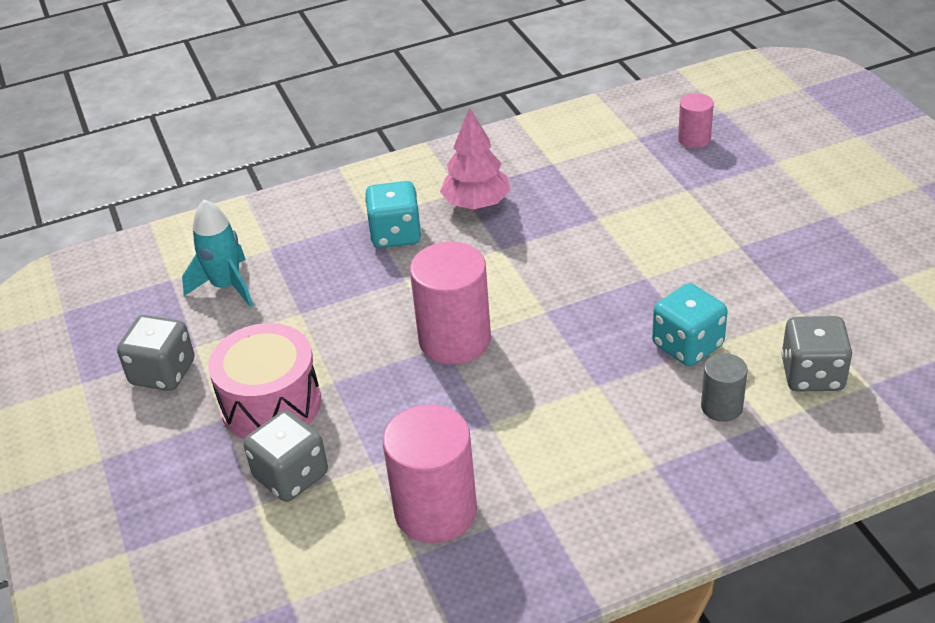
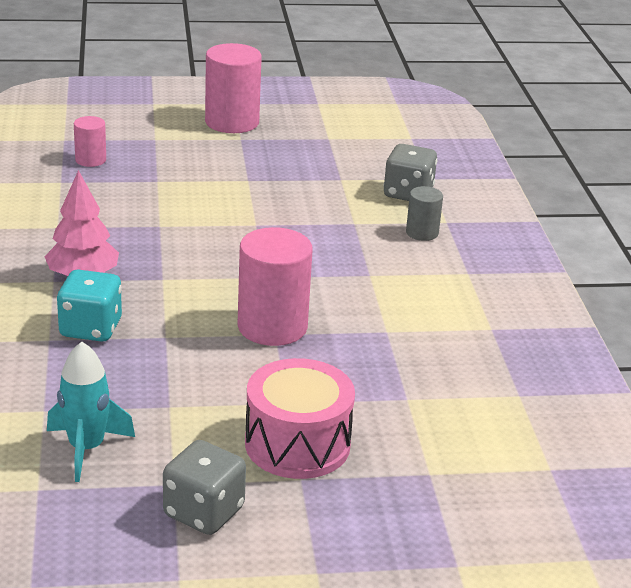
camera: 80 degrees left, 10 degrees down
(291, 476) = (401, 446): grey dice -> none
(435, 510) = (475, 376): pink cylinder -> pink cylinder (232, 122)
(687, 345) = (348, 228): turquoise dice -> none

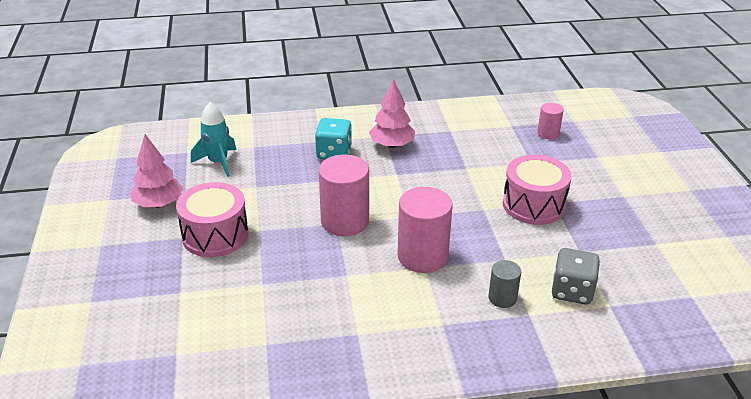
camera: 90 degrees right, 5 degrees up
(204, 512) = (159, 204): grey dice -> pink tree
(232, 122) = (651, 190): pink cylinder -> pink cylinder (422, 256)
(251, 192) = (533, 205): none -> pink drum

